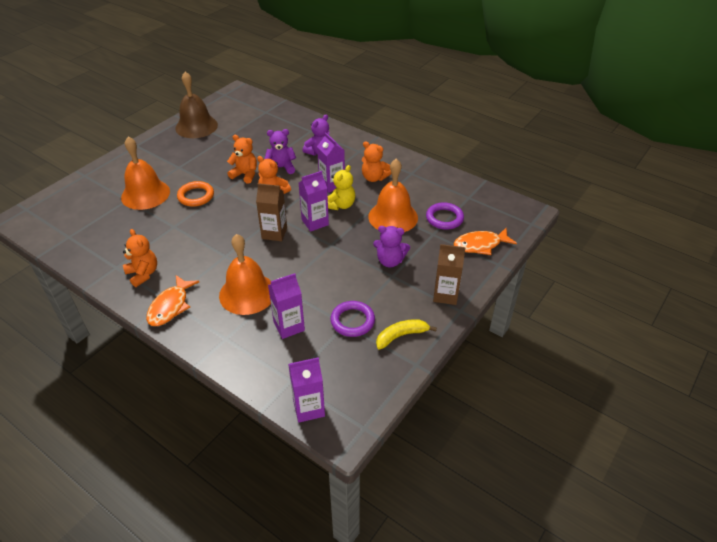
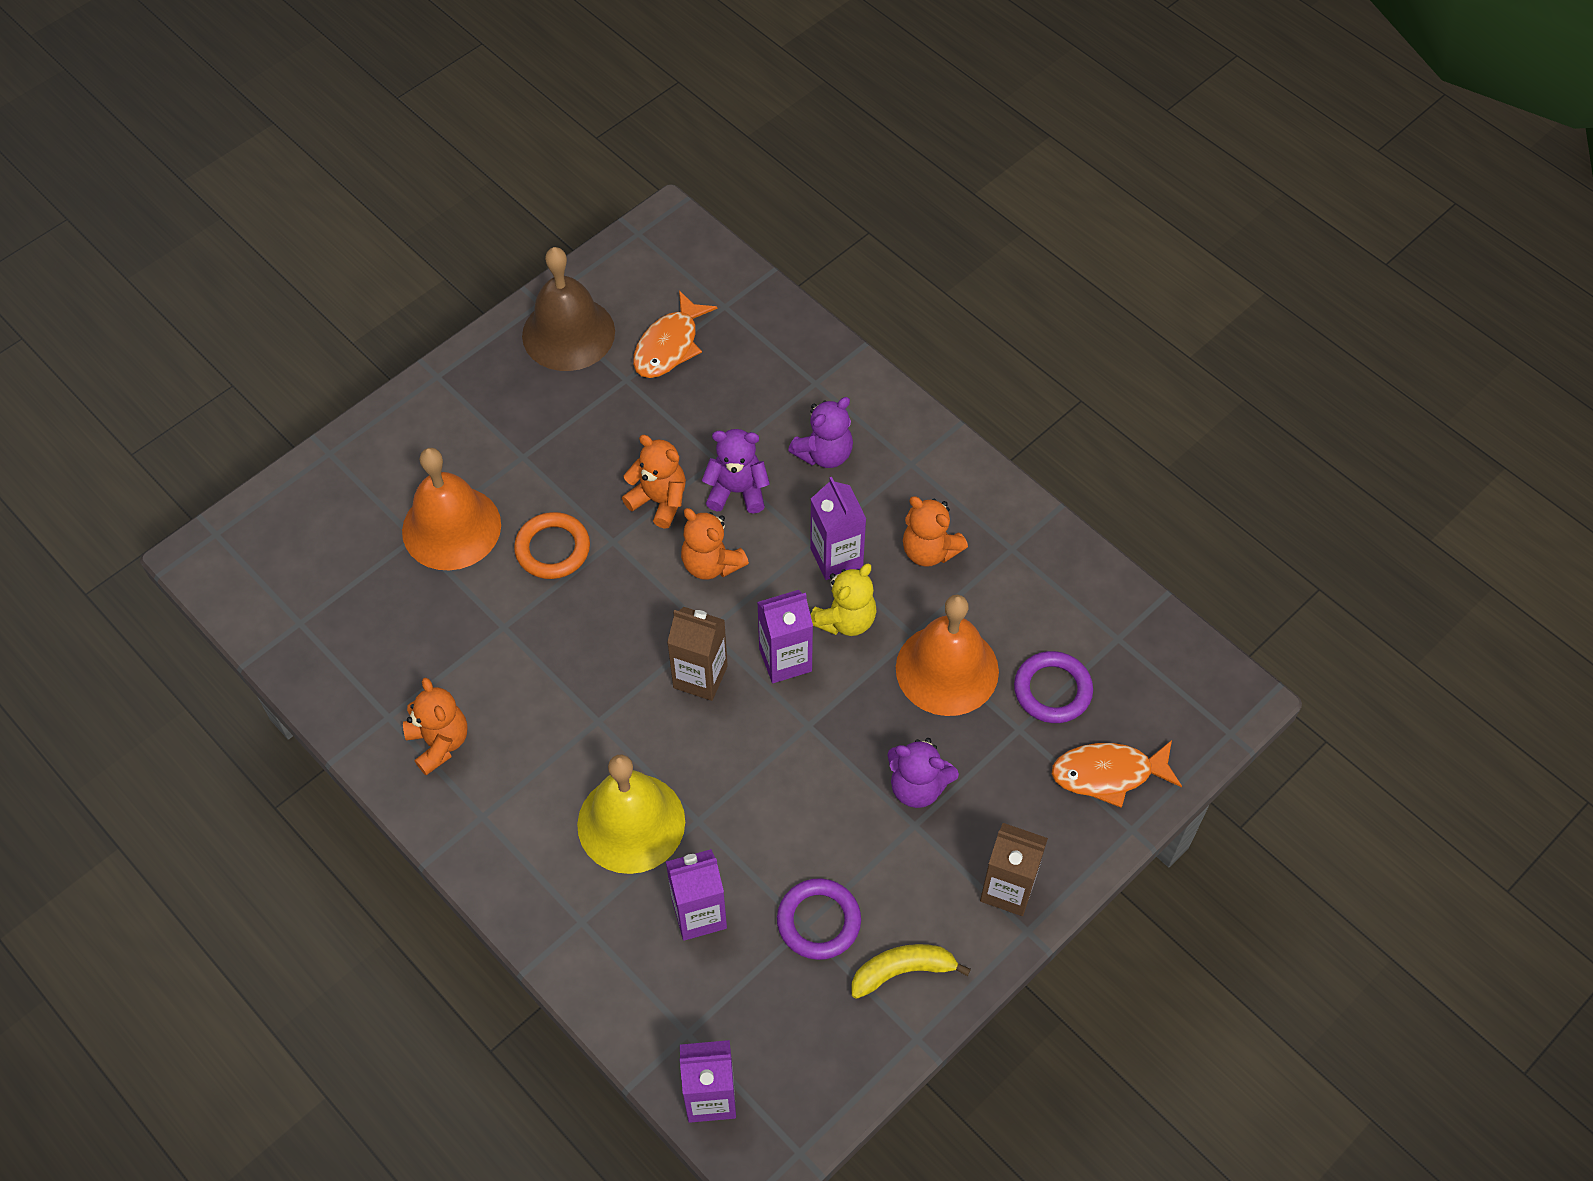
camera: 10 degrees right, 15 degrees up
(170, 306) = (486, 830): orange fish -> orange fish (669, 345)
(247, 293) = (631, 823): orange bell -> yellow bell

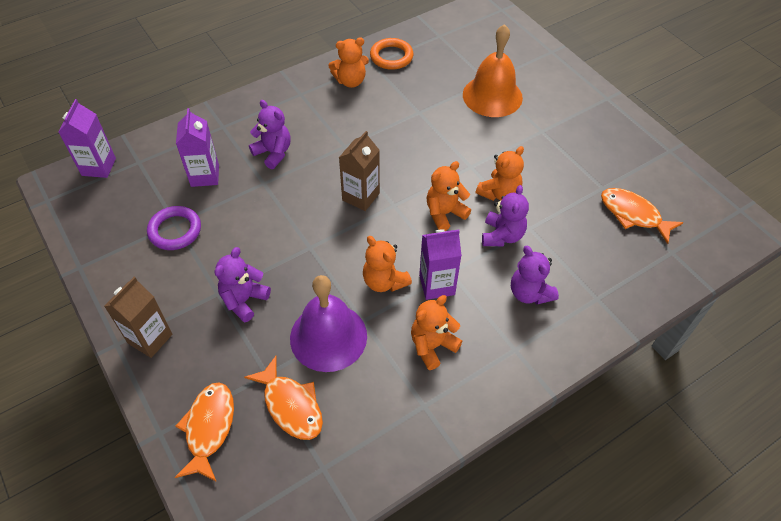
camera: 100 degrees right, 5 degrees down
(553, 549) = (469, 138): orange ring -> orange ring (391, 57)
(568, 333) = (643, 162): brown bell -> none
(631, 823) = (273, 153): yellow bell -> purple teddy bear
(785, 660) = (361, 242): purple carton -> none
(845, 620) = (384, 281): yellow teddy bear -> orange teddy bear
(902, 971) = (124, 267): yellow banana -> none
(947, 669) = (328, 337): orange bell -> purple bell
(1052, 690) = (291, 405): purple ring -> orange fish

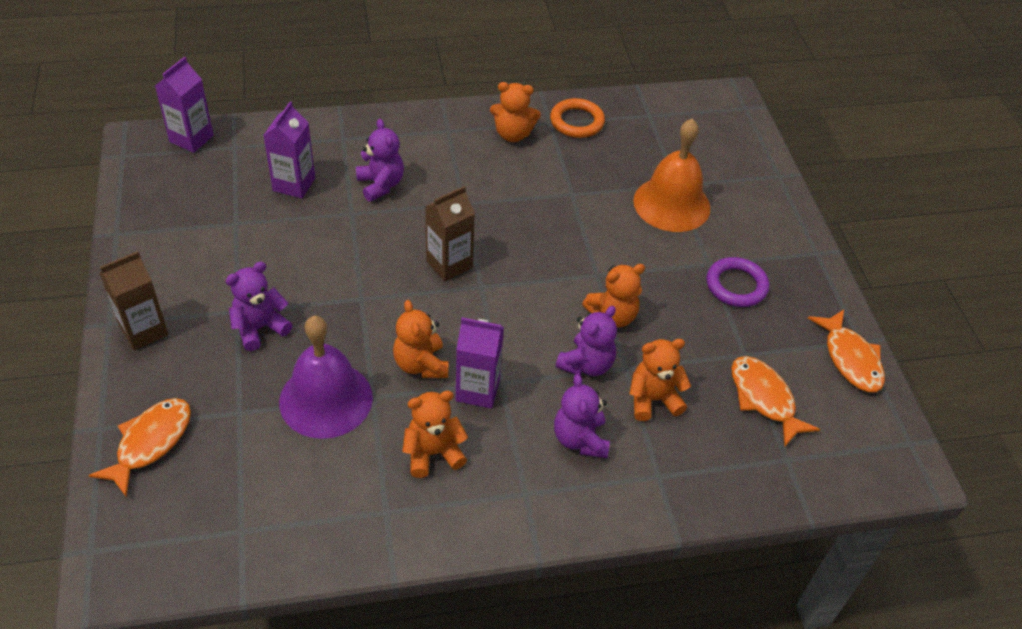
camera: 20 degrees right, 5 degrees down
(175, 230) = (231, 231): purple ring -> purple ring (736, 285)
(291, 405) = (245, 454): orange fish -> orange fish (850, 359)
(444, 213) = (534, 316): orange teddy bear -> orange teddy bear (653, 399)

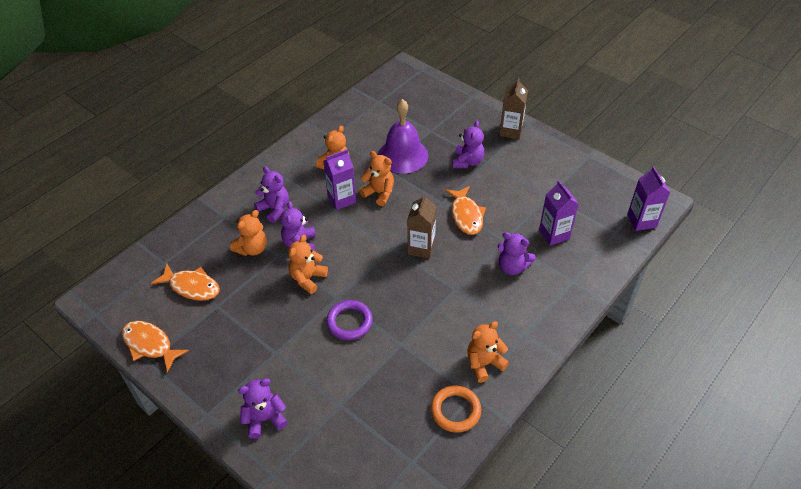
camera: 145 degrees right, 0 degrees up
(150, 443) = (448, 103): orange fish -> orange fish (466, 215)
(671, 204) = (331, 384): orange bell -> none
(736, 285) = (248, 348): purple ring -> purple ring (349, 322)
(759, 216) = (264, 419): none -> purple teddy bear

